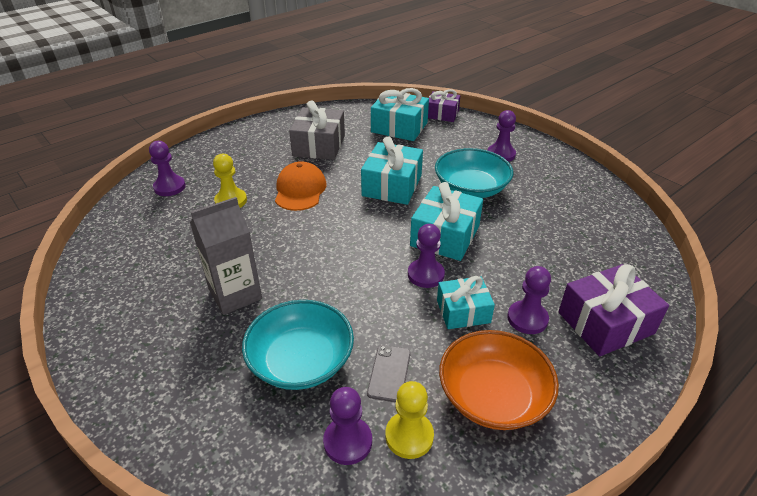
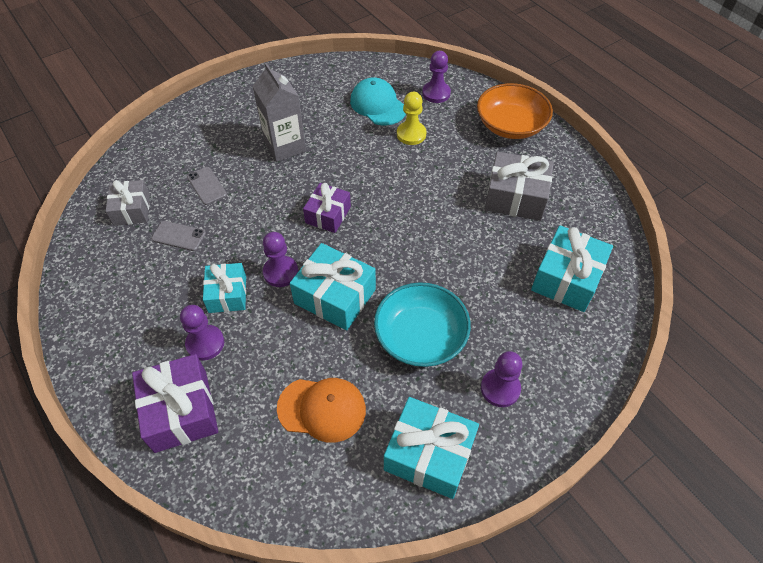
camera: 95 degrees right, 15 degrees up
(177, 225) = (378, 105): none -> turquoise cap
(300, 190) = (426, 182): orange cap -> orange cap (322, 409)
(301, 361) = (207, 186): turquoise bowl -> grey phone
(348, 442) = (132, 210): purple pawn -> grey gift
(392, 186) = (430, 259): turquoise gift -> turquoise gift (429, 454)
(409, 436) = (123, 243): yellow pawn -> none
(442, 114) = (612, 334): purple gift -> purple gift (328, 215)
(493, 396) = (136, 299): orange bowl -> orange bowl (510, 125)

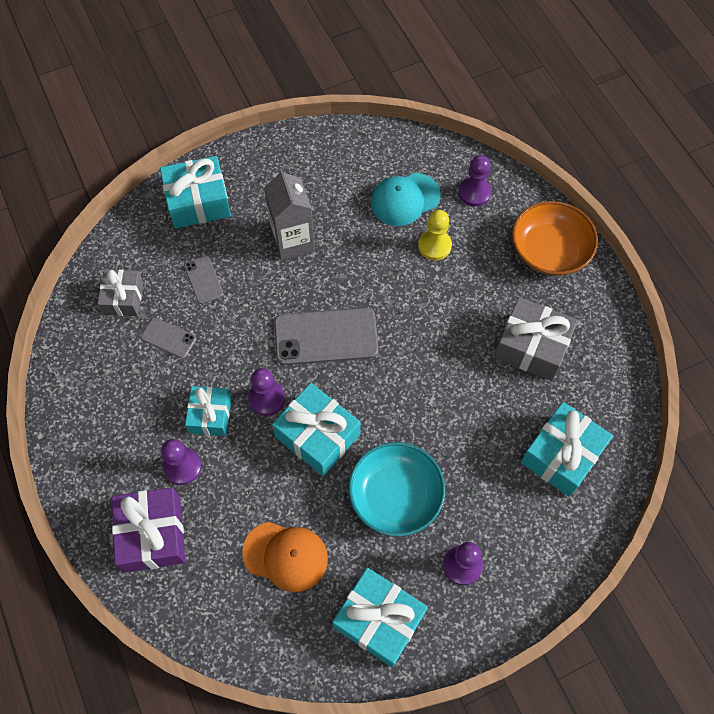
camera: 10 degrees right, 10 degrees up
(195, 128) = (198, 202): none -> turquoise gift
(328, 215) = (326, 337): purple gift -> grey phone
(378, 105) = (405, 199): turquoise cap -> turquoise cap turned 90 degrees counterclockwise

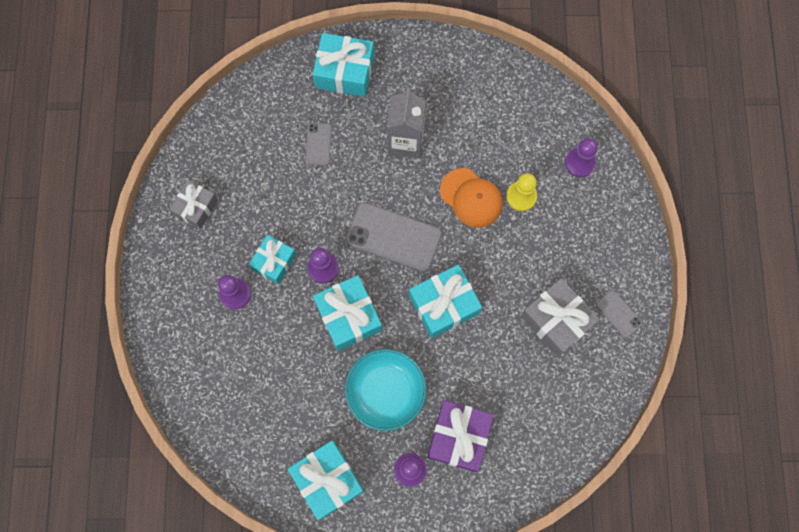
camera: 25 degrees right, 10 degrees up
(123, 298) = (249, 132): grey gift -> grey gift (196, 207)
(153, 534) = (191, 337): purple gift -> purple gift (459, 437)
(168, 338) = (269, 183): grey phone -> grey phone (618, 314)
(285, 556) = (281, 399): orange cap -> orange cap (471, 198)
(405, 199) = (517, 143): turquoise cap -> none
(549, 250) = (616, 243): orange bowl -> none
(561, 455) = (532, 420): turquoise gift -> turquoise gift (444, 305)

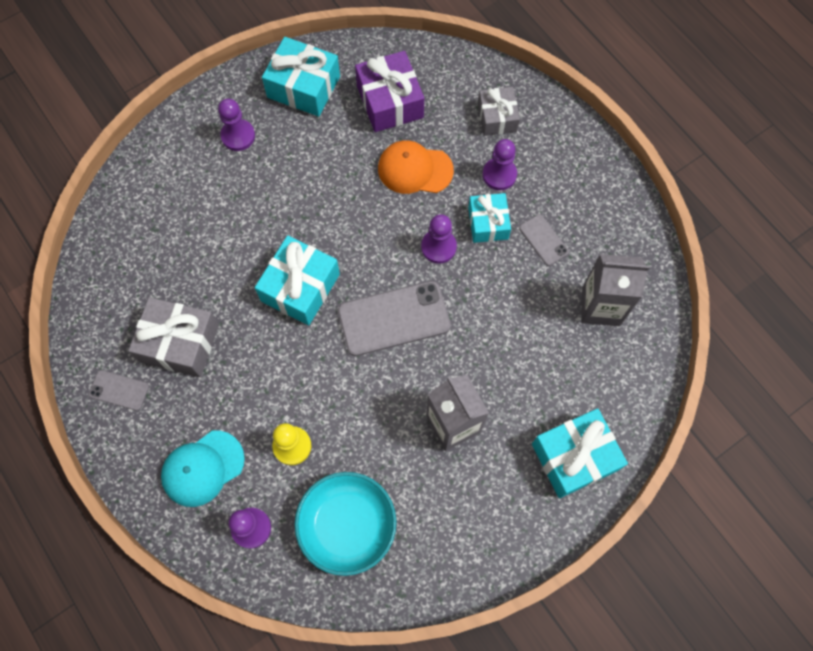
camera: 145 degrees right, 5 degrees down
(196, 207) = (599, 223): grey gift -> grey gift (497, 117)
(247, 150) = (601, 306): none -> grey carton
(318, 144) = (537, 360): grey phone -> grey phone (543, 240)
(348, 316) = (382, 221): turquoise gift -> none
(385, 392) = (302, 181): turquoise bowl -> turquoise bowl (347, 525)
(459, 437) = (211, 186): purple gift -> purple gift (390, 101)
(471, 198) = (343, 409): orange cap -> orange cap (415, 169)
(589, 221) = (203, 468): none -> turquoise cap

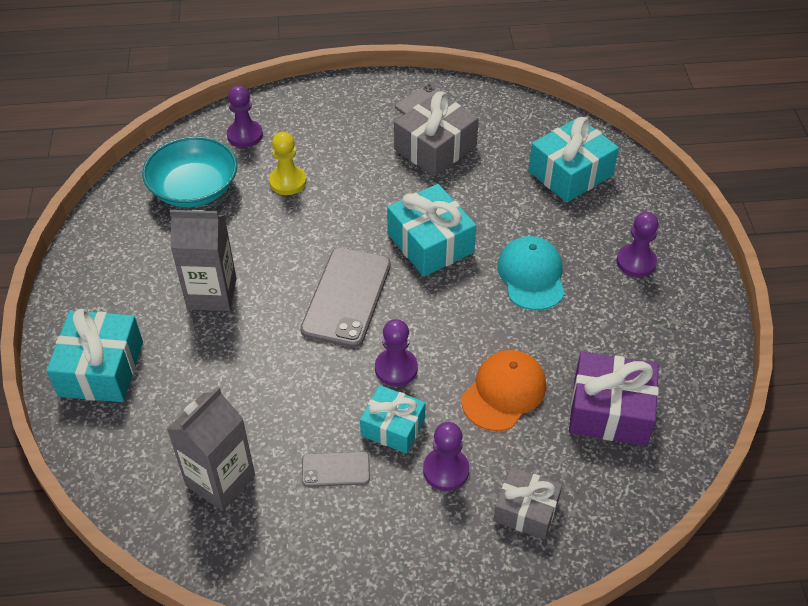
camera: 120 degrees right, 20 degrees down
(203, 468) = (315, 125): turquoise cap -> turquoise cap (531, 275)
(303, 87) = (673, 340): turquoise gift -> turquoise gift (570, 173)

